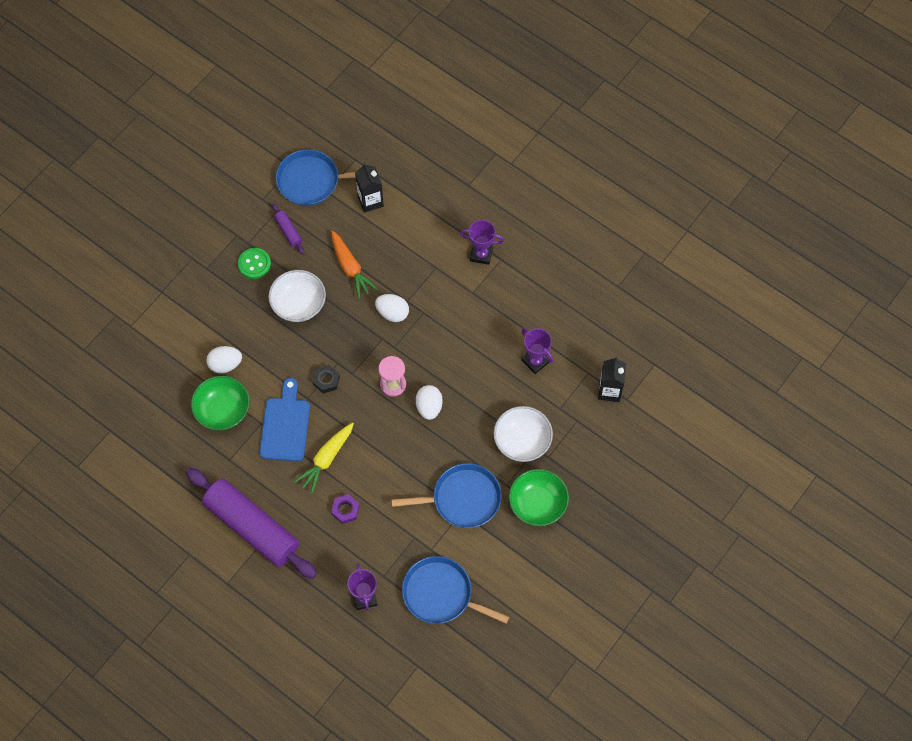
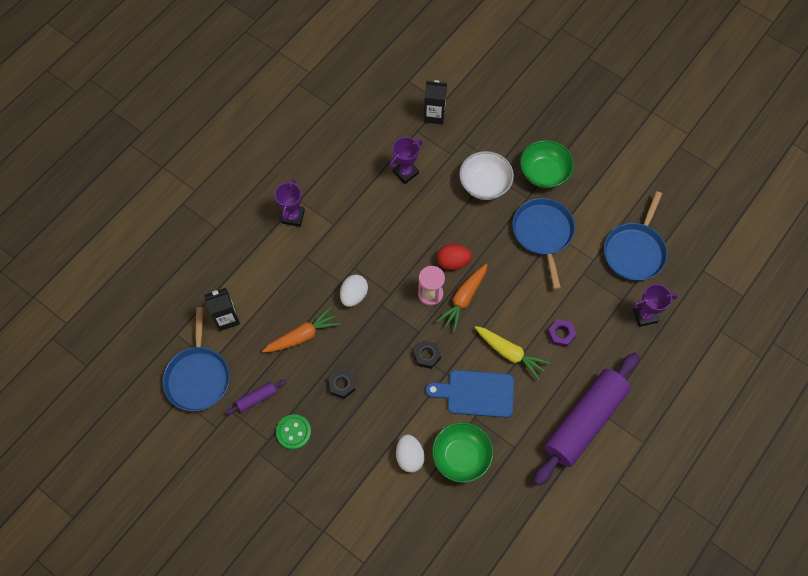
camera: 90 degrees left, 0 degrees up
(299, 304) = (342, 385): white bowl -> black nut
(387, 416) = (463, 299): none -> orange carrot
(429, 407) = (453, 262): white egg -> red egg

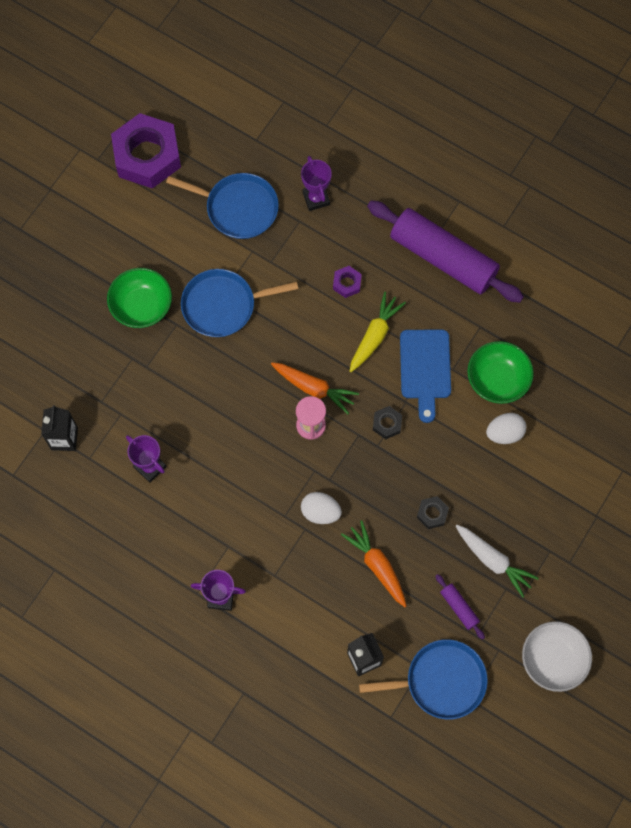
camera: 95 degrees left, 5 degrees up
(293, 432) = (493, 561): green button -> white carrot
(453, 262) = (267, 403): red egg -> none
(484, 184) = (161, 373): white bowl -> white bowl (553, 660)
(683, 183) = (147, 156): none -> purple nut

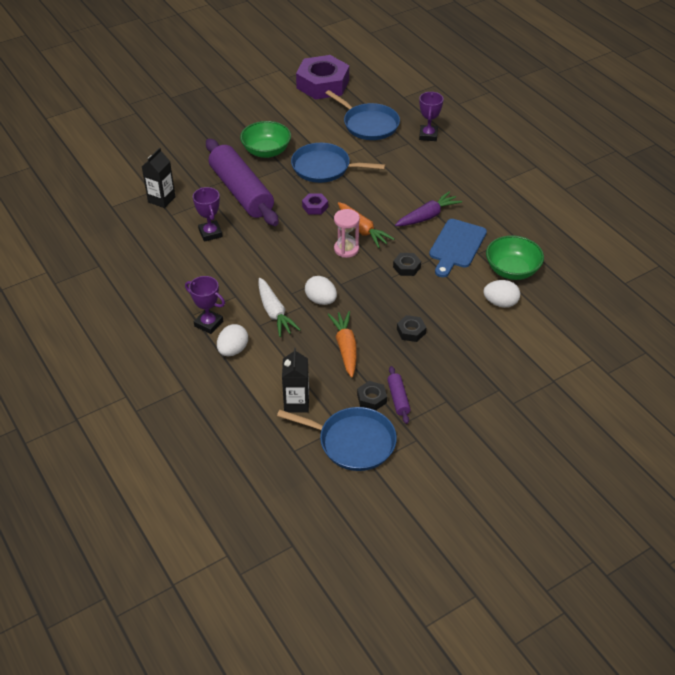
camera: 25 degrees right, 25 degrees down
(265, 621) = (233, 350): none -> white egg
(347, 283) = (423, 183): purple nut -> purple nut (315, 207)
(374, 336) = (427, 216): yellow carrot -> purple carrot
(433, 619) = (371, 398): none -> black nut
(443, 258) = (506, 191): purple rolling pin -> purple rolling pin (241, 192)
(493, 561) = (445, 378): white carrot -> white carrot (274, 313)
(553, 660) = (462, 464): white bowl -> none

